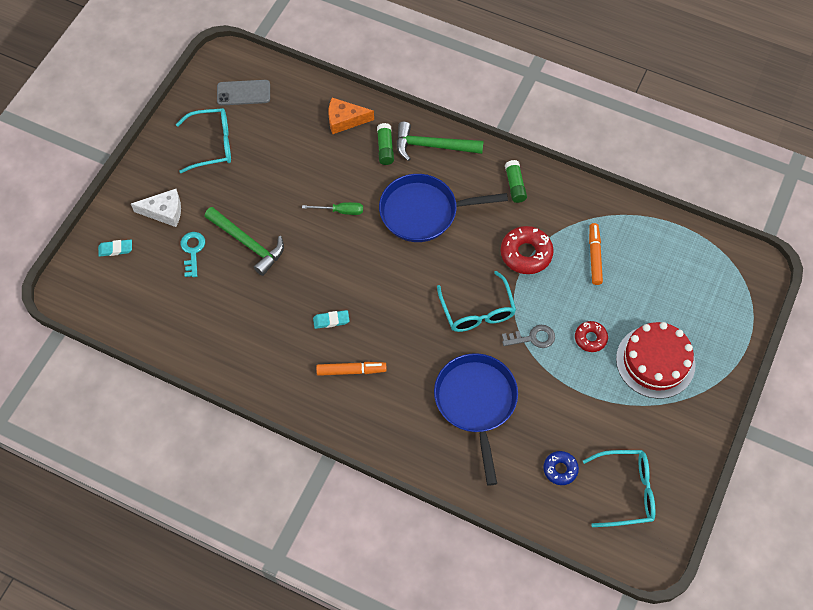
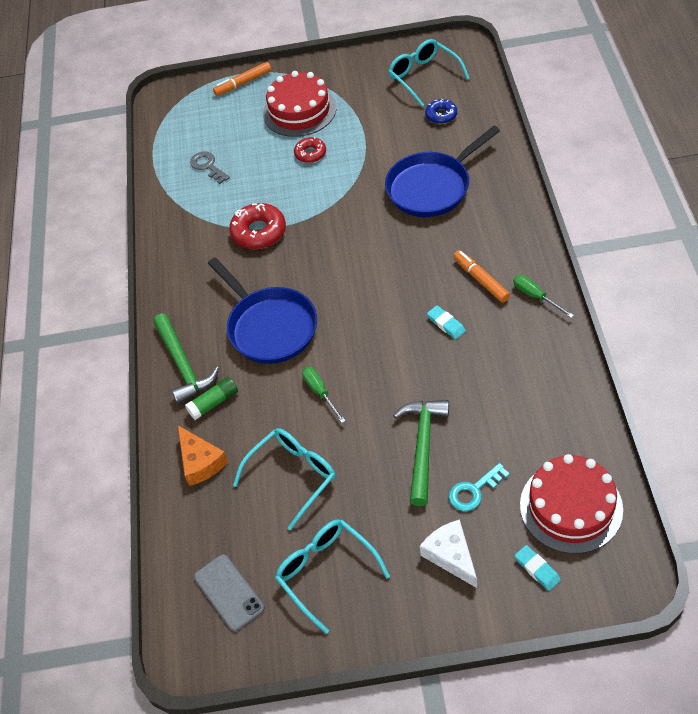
camera: 115 degrees left, 10 degrees down
(134, 295) = (571, 507): none -> red cake
(304, 395) = (536, 297): none -> green screwdriver
(477, 311) = (345, 232): turquoise glasses -> turquoise glasses (293, 476)
(515, 185) = (187, 278): green glue stick -> none
(532, 338) = (340, 185): grey key -> grey key (208, 166)
(594, 256) = (226, 189): orange marker -> orange marker (243, 83)

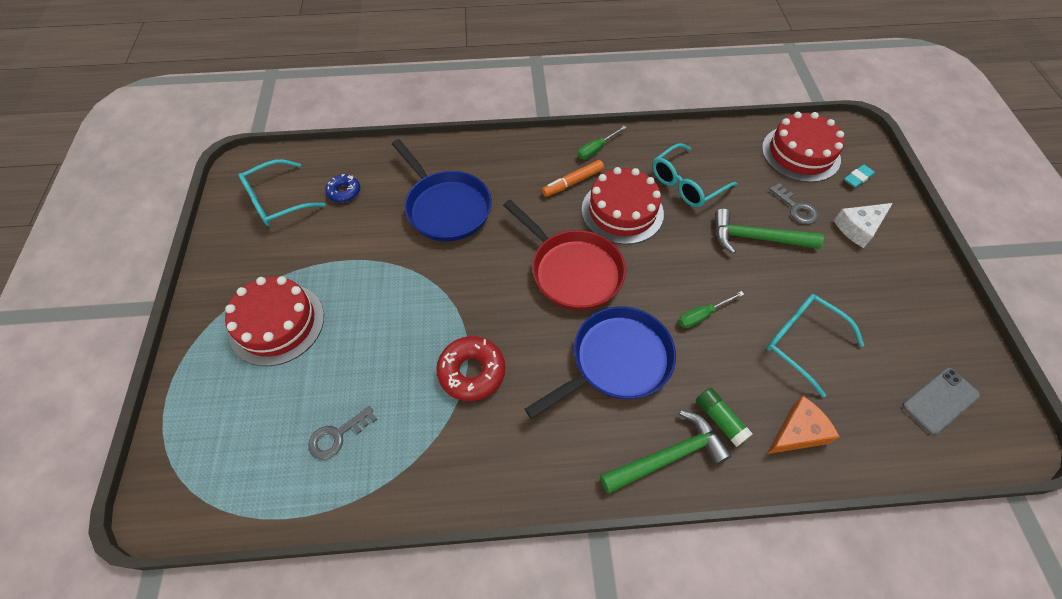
camera: 95 degrees left, 5 degrees up
(243, 83) = (189, 391): orange marker -> none
(310, 153) = (357, 314): red donut -> none
(326, 572) = (896, 317): turquoise glasses -> turquoise glasses (686, 184)
(365, 288) = (572, 271): none -> red pan
(446, 324) = (622, 211): turquoise eraser -> red cake
(474, 490) = (796, 208): turquoise key -> grey key

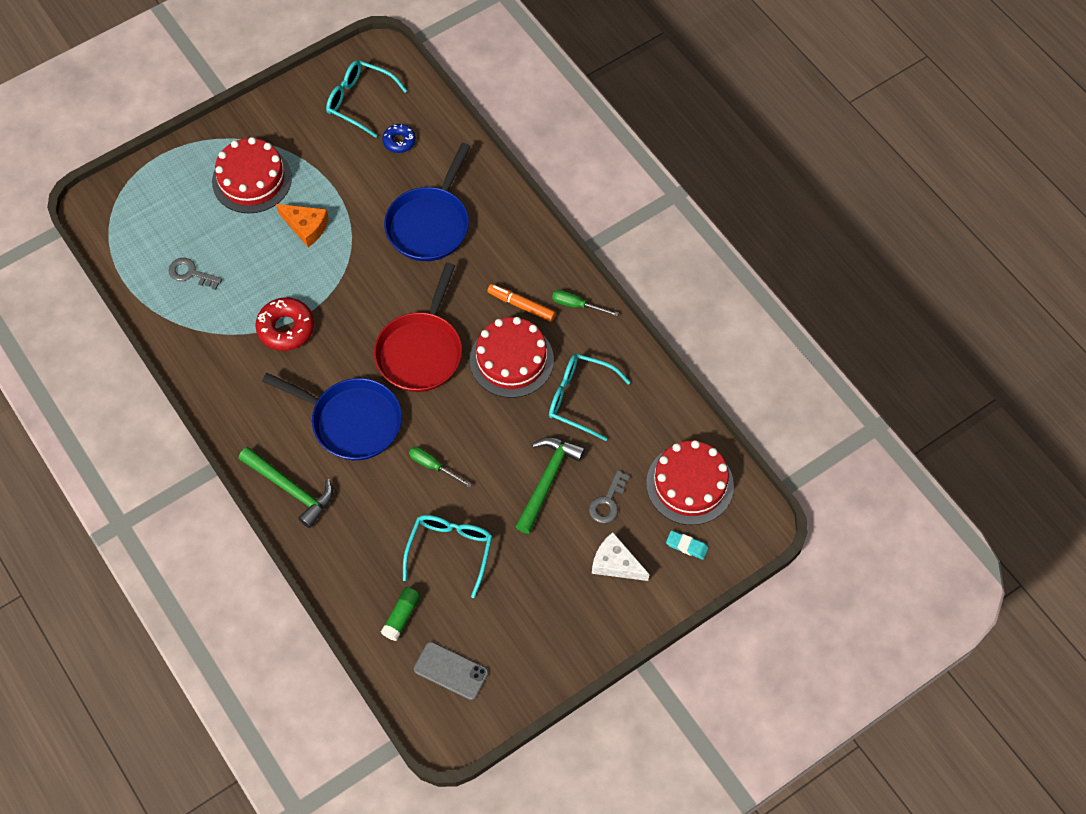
camera: 60 degrees right, 5 degrees up
(720, 419) = (341, 513): green glue stick -> green glue stick (401, 616)
(756, 238) = (547, 480): green hammer -> green hammer turned 45 degrees clockwise
(798, 432) = (361, 571): orange cheese -> orange cheese (306, 227)

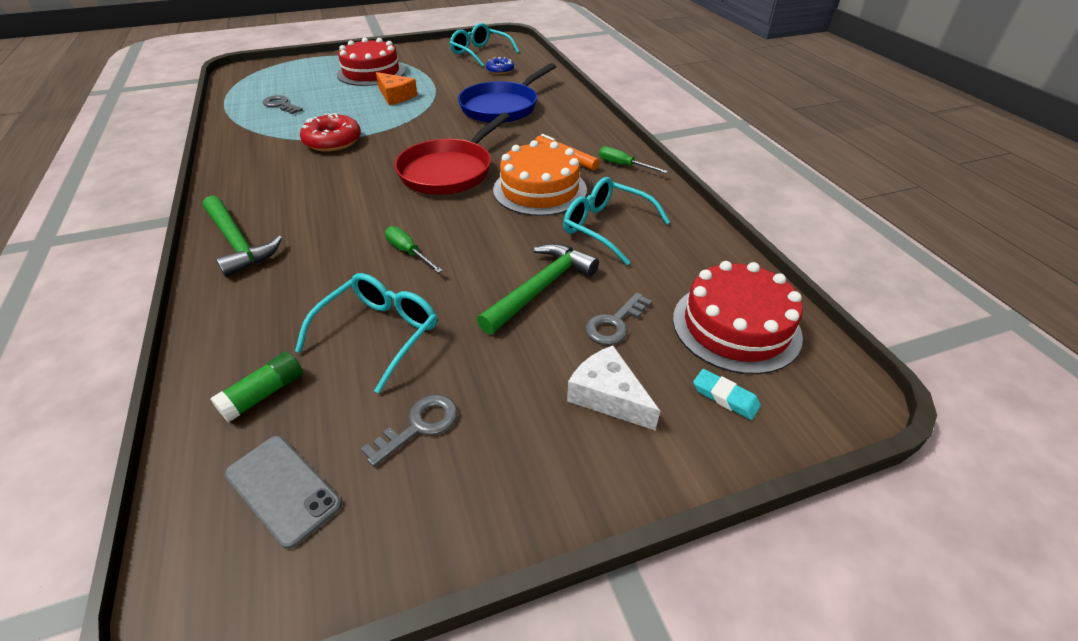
camera: 15 degrees right, 20 degrees down
(351, 421) = (345, 205): blue pan -> none
(509, 613) = (419, 426): none -> grey key
(511, 360) = (540, 189): red cake -> orange cake

